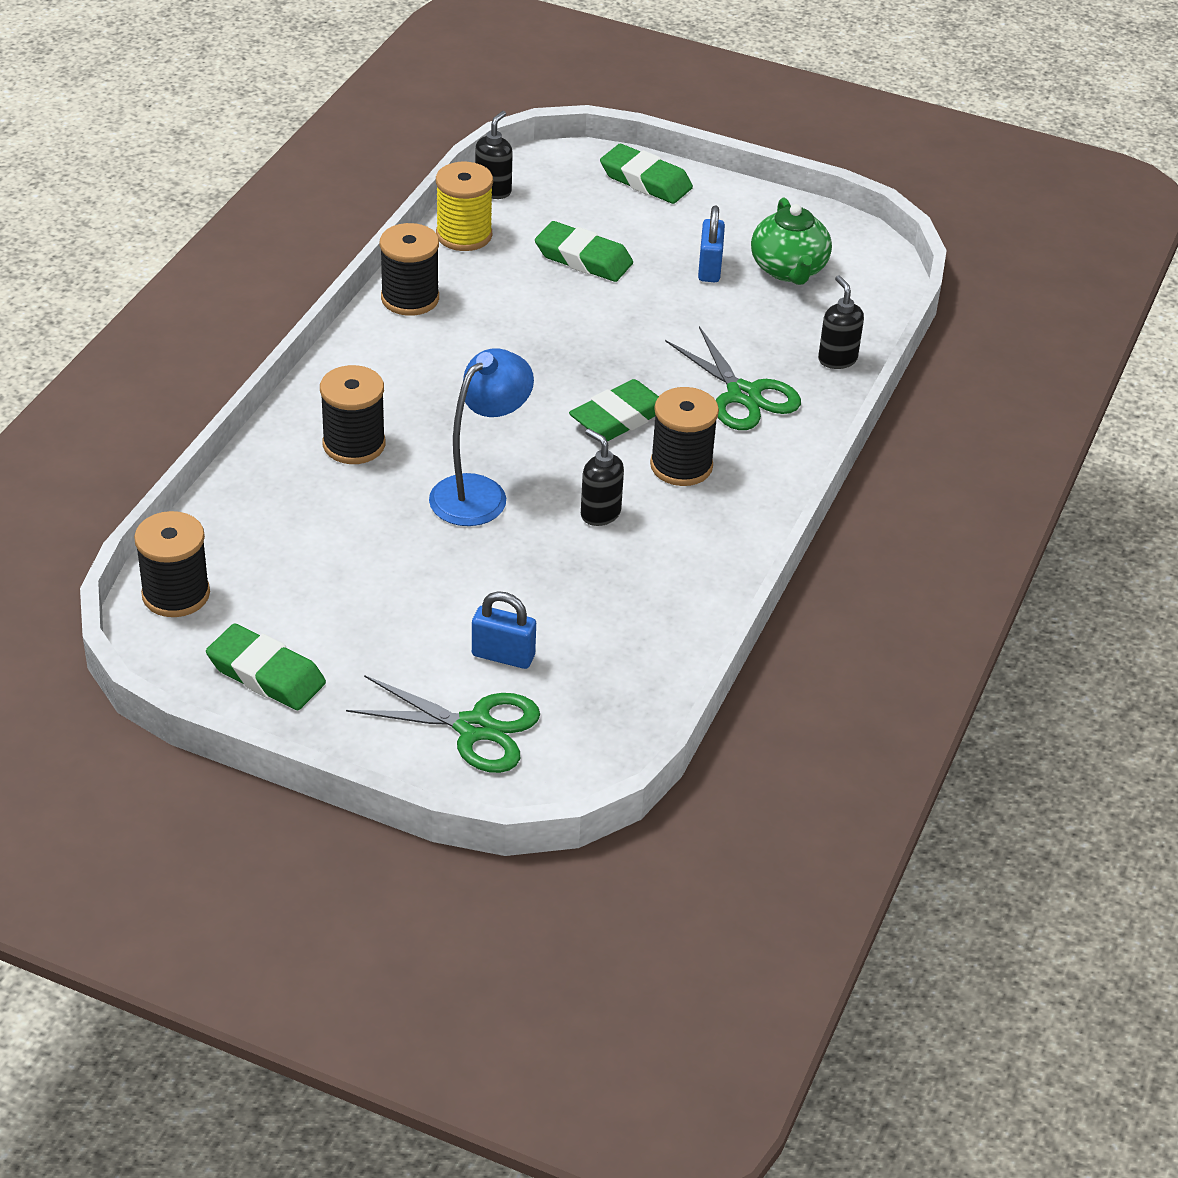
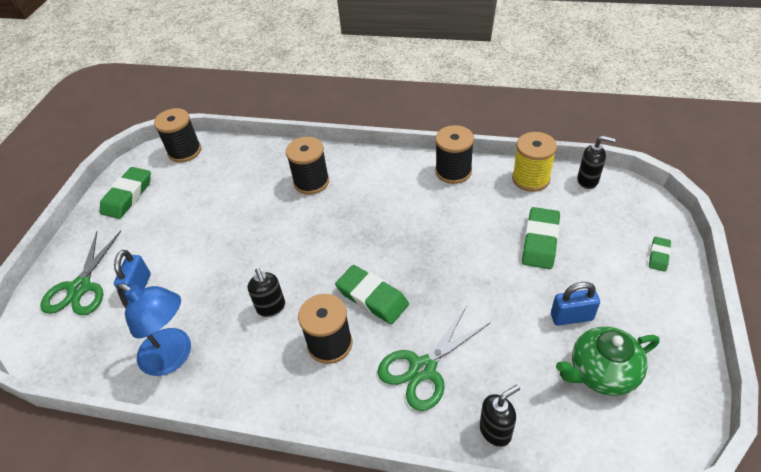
camera: 85 degrees right, 5 degrees up
(479, 492) = (281, 244): blue lamp -> blue lamp (174, 357)
(600, 513) = (271, 307): black soap dispenser -> black soap dispenser turned 120 degrees clockwise
(645, 181) = (658, 256): green eraser -> green eraser, size x0.53

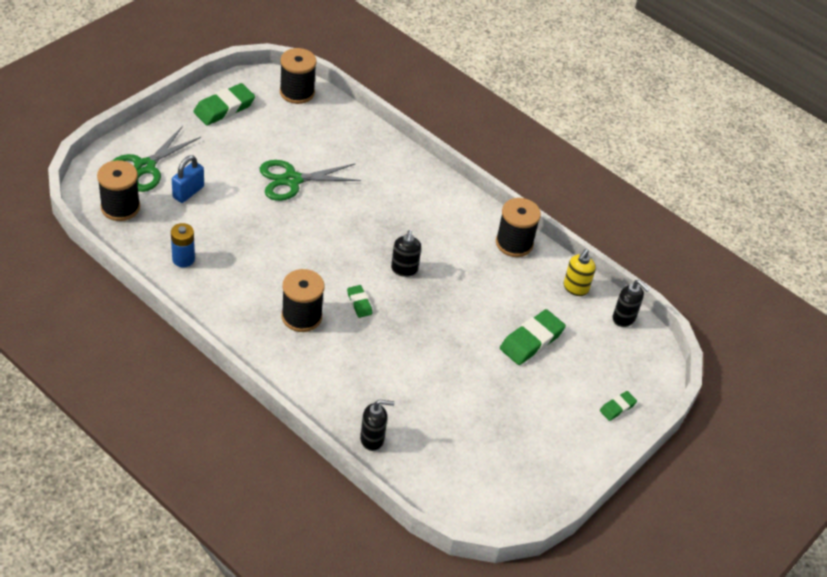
camera: 20 degrees right, 0 degrees up
(174, 357) = (183, 259): blue lamp -> blue battery
(271, 307) = (277, 265): black soap dispenser -> black soap dispenser (404, 269)
(311, 182) = (384, 183): black spool -> black spool (120, 207)
(372, 297) = (359, 303): green eraser -> green eraser, size x0.53
(423, 368) = (356, 372): green scissors -> green scissors (292, 180)
(530, 179) = (575, 288): yellow spool -> yellow soap dispenser
(571, 317) = (499, 406): blue padlock -> none
(601, 373) = (483, 452): green teapot -> none

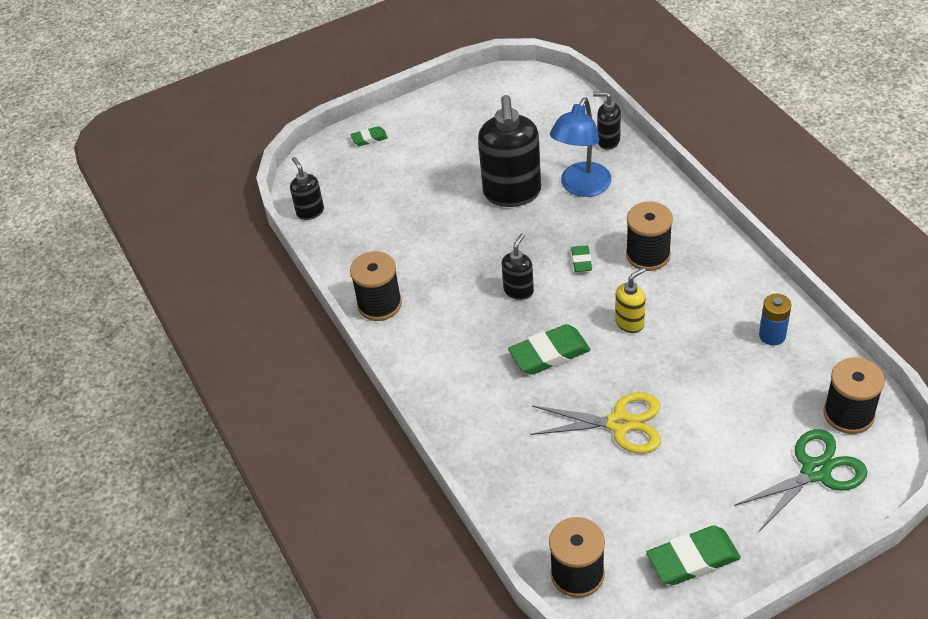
camera: 150 degrees left, 0 degrees up
(188, 192) = (759, 424): blue padlock -> none
(292, 180) = (619, 424): green scissors -> yellow scissors
(382, 379) = (581, 187): none -> blue lamp
(447, 363) = (512, 193): none -> black soap dispenser
(531, 340) = (417, 203): green eraser -> green eraser (549, 354)
(575, 288) = (341, 247): yellow soap dispenser -> yellow soap dispenser (630, 322)

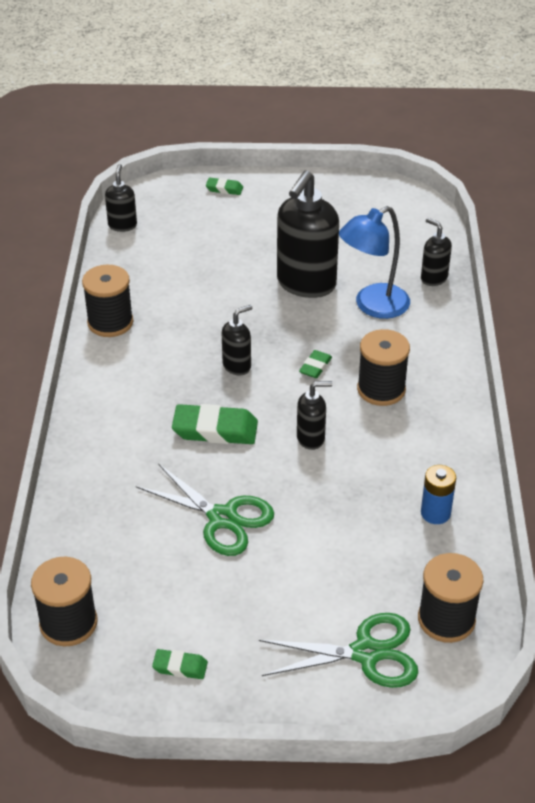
camera: 25 degrees right, 5 degrees down
(619, 424) = (222, 518): yellow scissors -> green scissors
(630, 322) = (311, 438): yellow soap dispenser -> black soap dispenser
(693, 559) = (180, 667): green eraser -> green eraser, size x0.53

